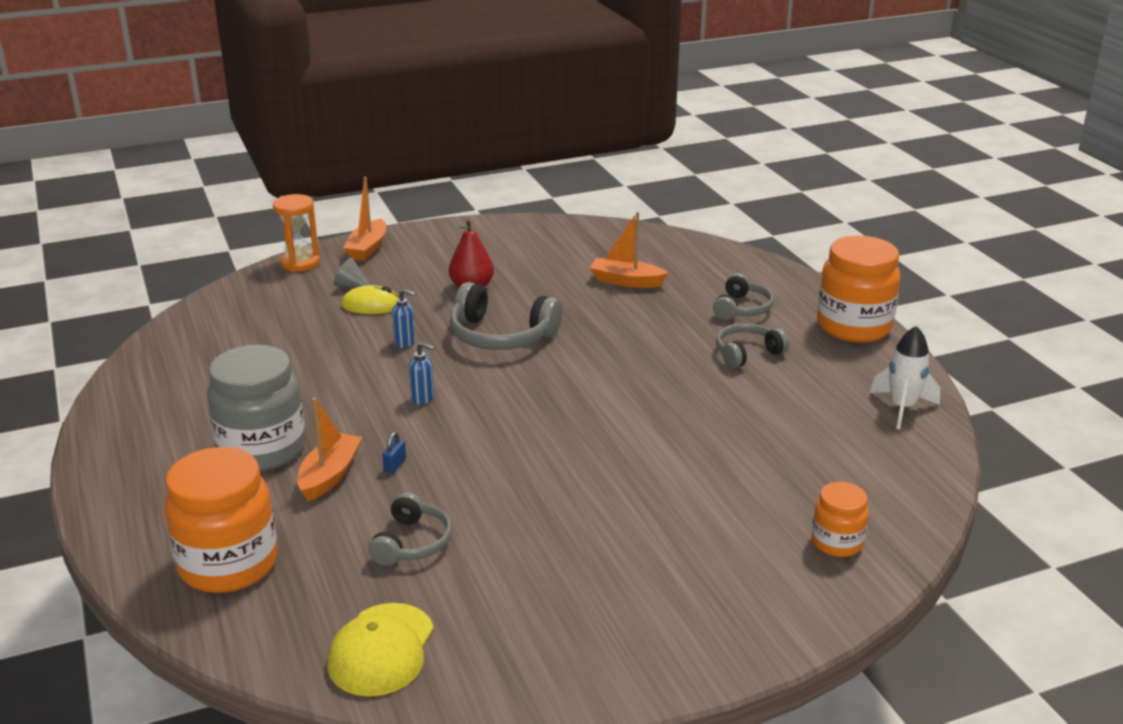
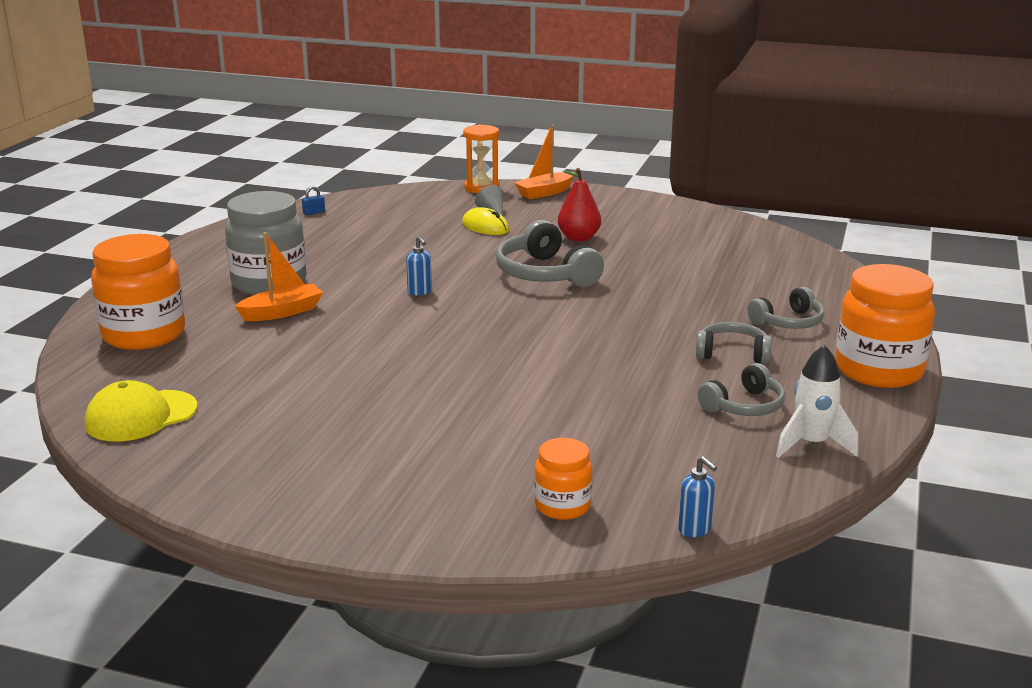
camera: 40 degrees right, 5 degrees down
(395, 465) = (331, 322): blue padlock -> blue padlock (314, 212)
(405, 342) = (468, 255): blue soap dispenser -> blue soap dispenser (695, 529)
(412, 543) = (262, 369): grey headphones -> grey headphones (744, 406)
(626, 281) = (715, 272): orange boat -> none

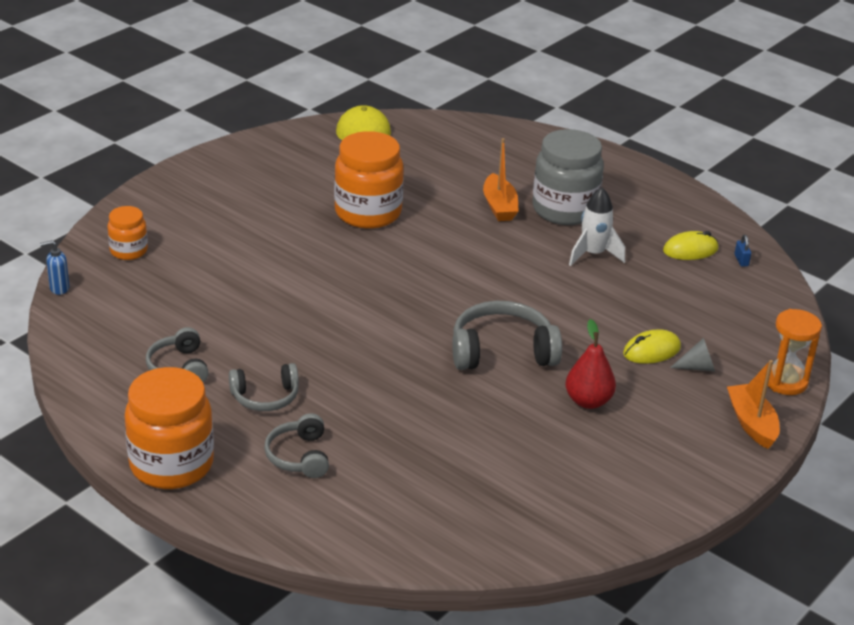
camera: 110 degrees right, 10 degrees up
(144, 335) = (493, 149): orange jar -> orange jar (368, 213)
(310, 230) = (690, 250): none -> yellow mouse
(420, 292) = (501, 275): blue soap dispenser -> none
(732, 353) = (265, 397): grey headphones -> grey headphones turned 45 degrees clockwise
(812, 444) = (101, 375): white rocket -> white rocket (593, 254)

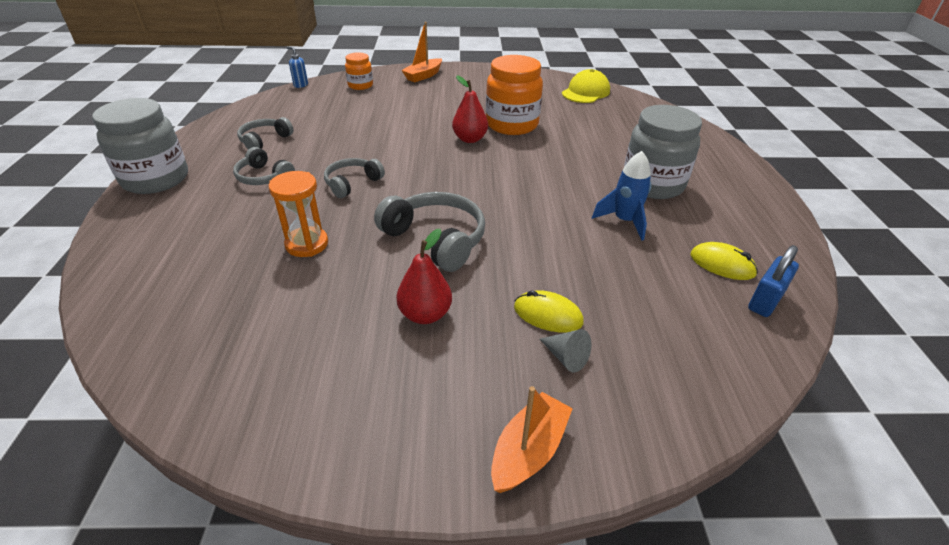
camera: 50 degrees right, 5 degrees up
(171, 465) = (156, 179): orange jar -> grey jar
(299, 456) = (206, 216): grey headphones -> grey headphones (352, 183)
(361, 250) = (470, 139): none -> red pear
(499, 206) = (605, 160): orange boat -> orange boat (423, 76)
(593, 254) = (624, 221): white rocket -> blue rocket
(741, 260) = (765, 301): blue padlock -> blue padlock, size x1.94
(785, 382) = (636, 440): orange hourglass -> orange hourglass (307, 244)

